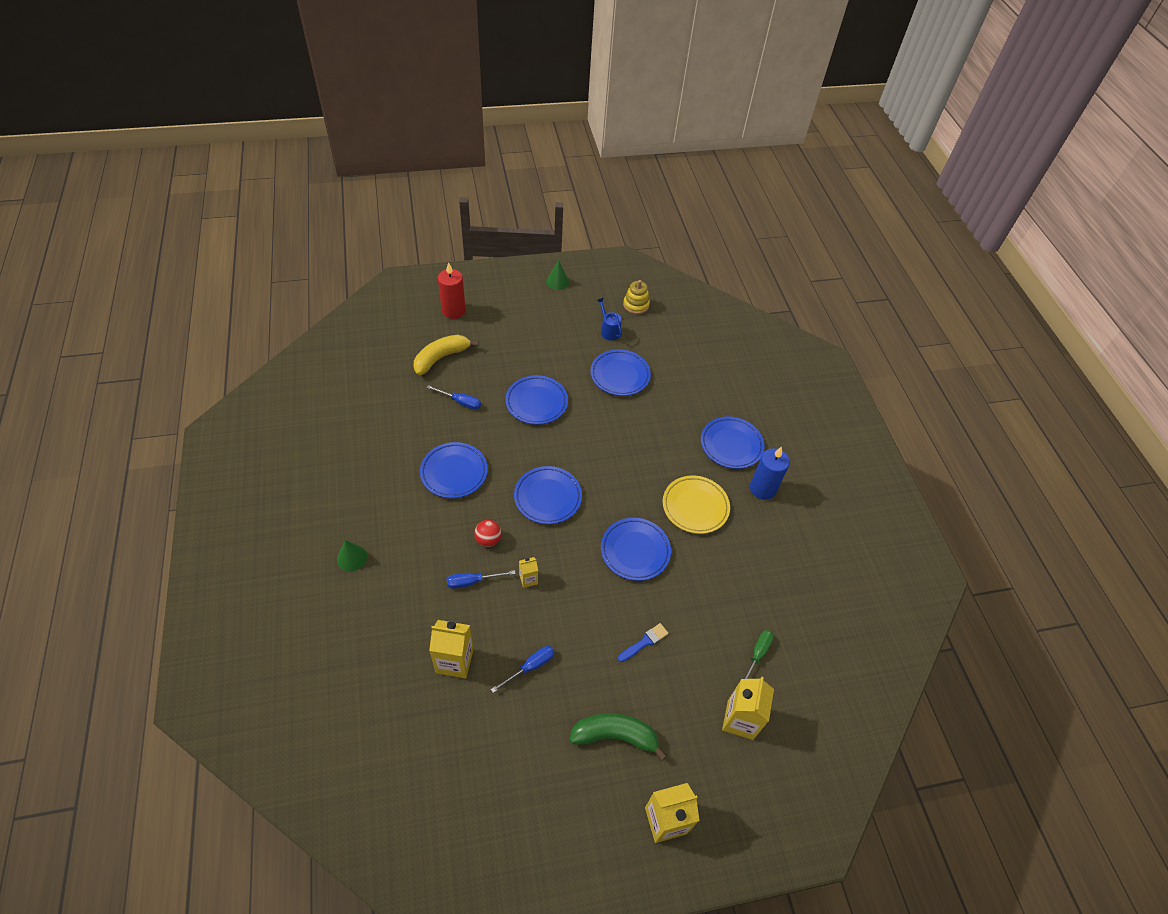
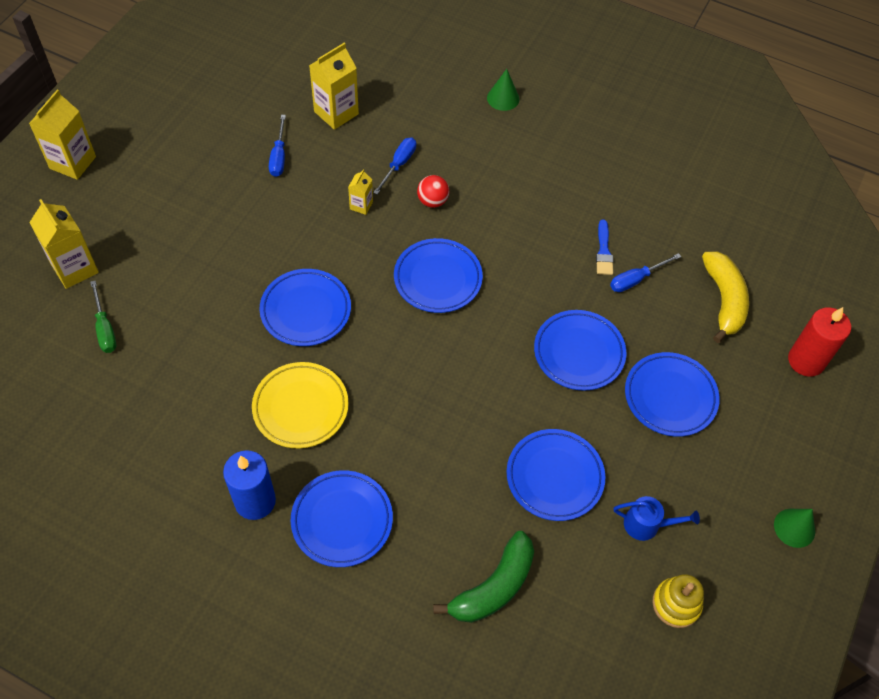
camera: 130 degrees right, 5 degrees up
(454, 472) = (538, 219): blue plate -> blue plate (670, 397)
(615, 735) = (164, 174): green banana -> green banana (494, 587)
(644, 642) = (212, 250): blue brush -> blue brush (603, 251)

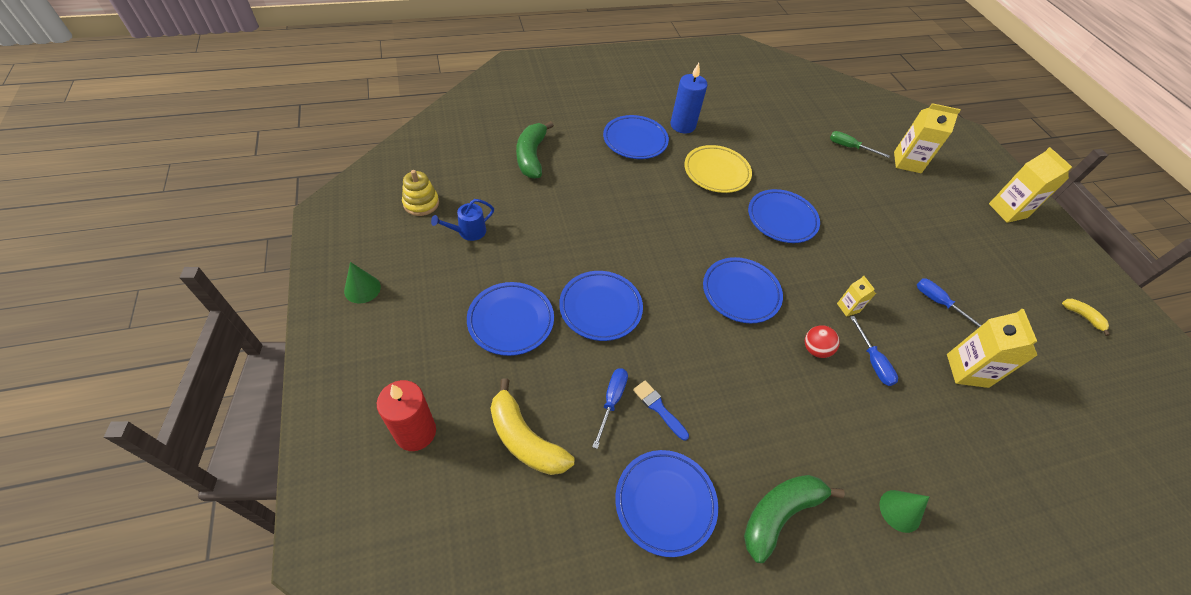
camera: 135 degrees right, 5 degrees down
(181, 72) = (1082, 316): none -> yellow banana
(554, 477) = (546, 223): blue plate -> blue plate (665, 503)
(583, 148) = (779, 514): none -> green banana

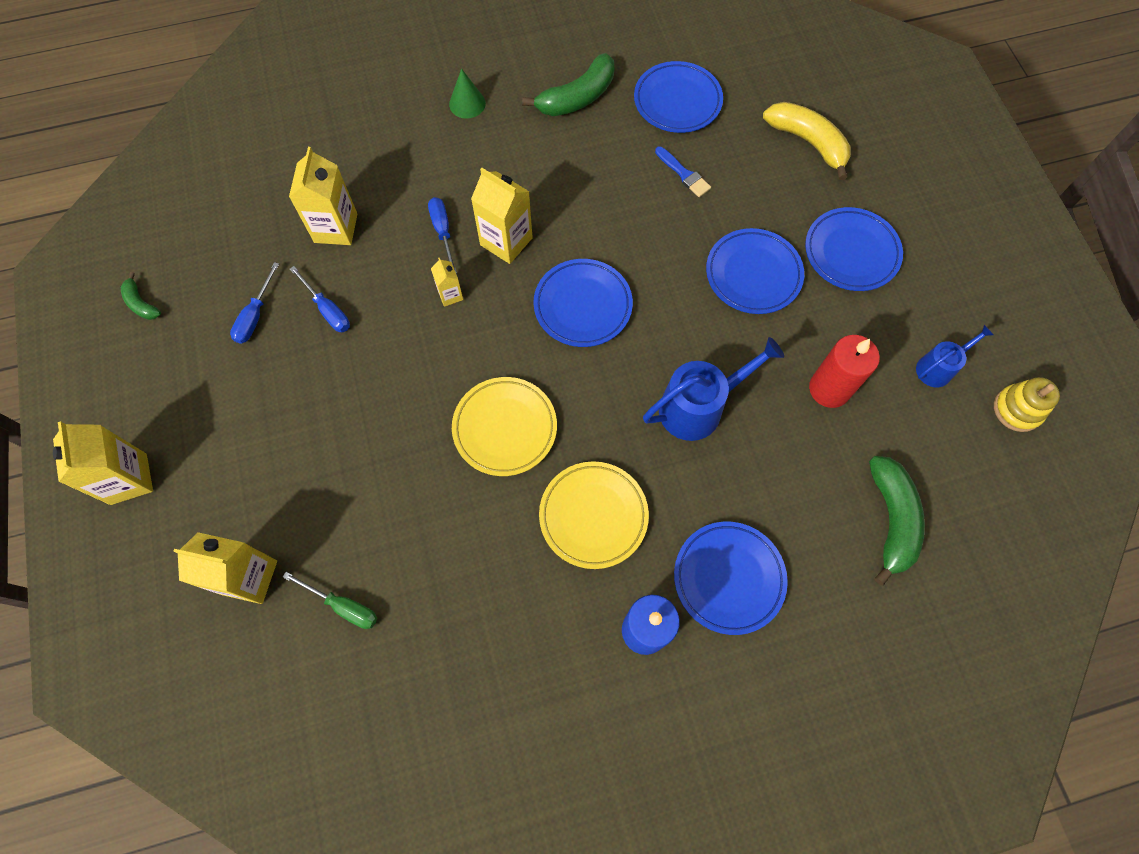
camera: 175 degrees left, 15 degrees up
(362, 289) = (1028, 279): green cone -> none
(415, 432) = (908, 143): red candle -> red candle (829, 389)
(611, 401) = (731, 178): blue screwdriver -> blue screwdriver (255, 316)
(650, 221) = (698, 407): none -> blue watering can
(781, 219) = (505, 428): blue plate -> yellow plate
(815, 349) = (506, 241): red ball -> yellow carton
(1082, 316) = (141, 303): yellow banana -> green banana

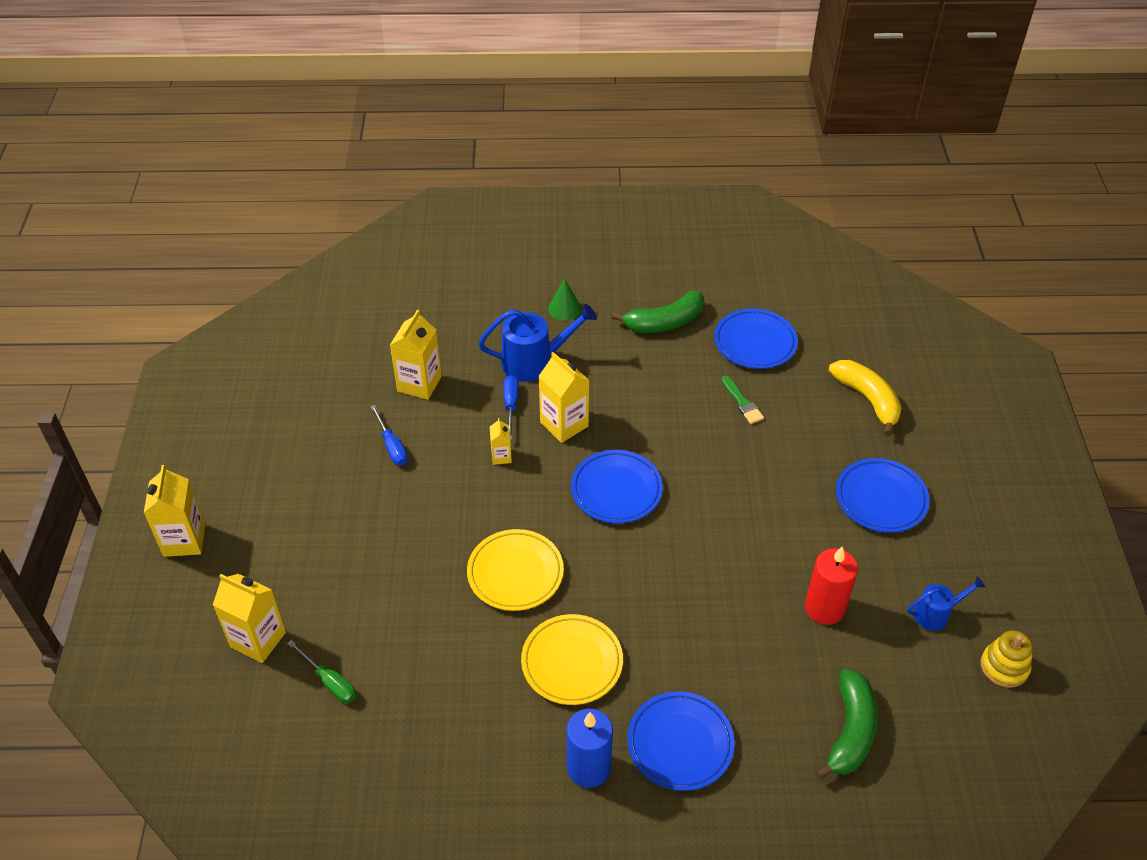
camera: 15 degrees right, 20 degrees down
(141, 303) = (238, 408): green banana -> none
(255, 316) = (329, 438): blue screwdriver -> none
(683, 174) = (742, 402): blue brush -> green brush
(698, 407) = (696, 595): blue watering can -> blue watering can (534, 361)
(753, 274) = (781, 497): blue plate -> none

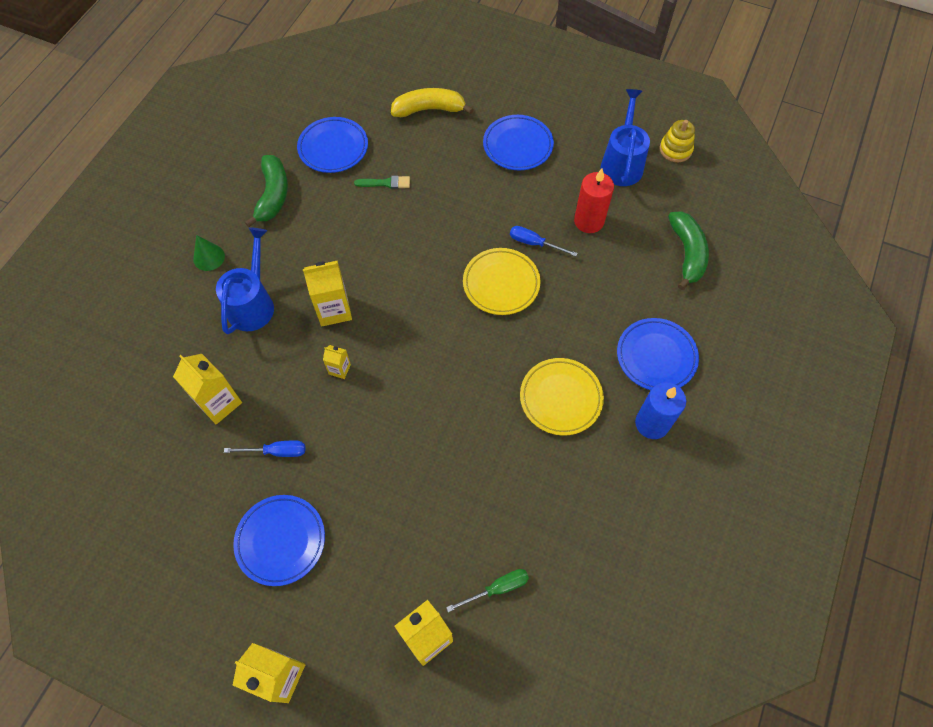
camera: 65 degrees left, 15 degrees up
(511, 405) = (289, 340): blue screwdriver -> blue screwdriver (534, 243)
(515, 573) = (461, 405): yellow plate -> yellow plate (501, 284)
(616, 490) = (420, 301): blue plate -> blue plate (281, 541)
(850, 731) = (687, 253): green banana -> green banana turned 45 degrees clockwise
(936, 614) = (622, 163): blue watering can -> blue watering can, size x1.71

